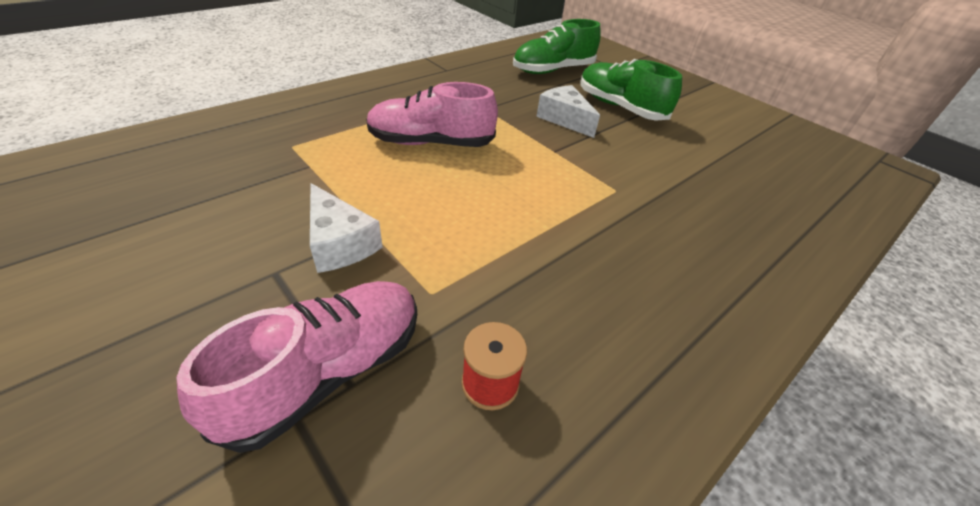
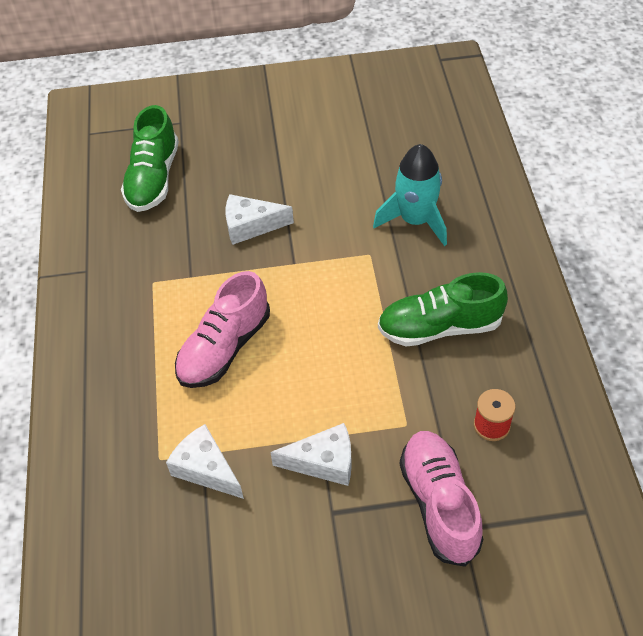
camera: 50 degrees left, 10 degrees up
(292, 172) = (206, 469): none -> white cheese
(620, 107) = (259, 171): green shoe -> green shoe (439, 327)
(692, 206) = (415, 220): none -> turquoise rocket

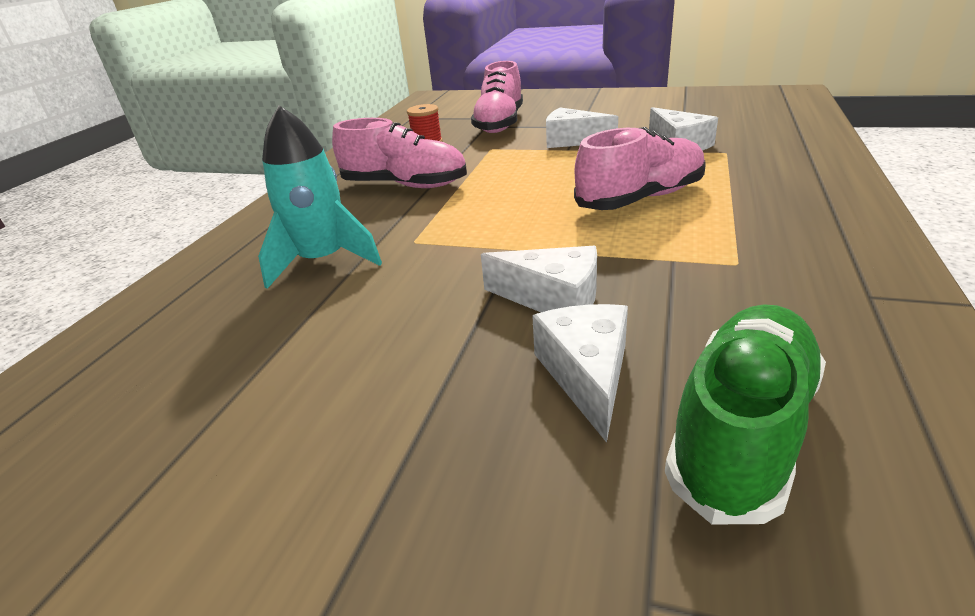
camera: 155 degrees left, 20 degrees down
(218, 185) = (587, 374): none -> white cheese
(439, 327) = (405, 185): green shoe -> pink shoe

